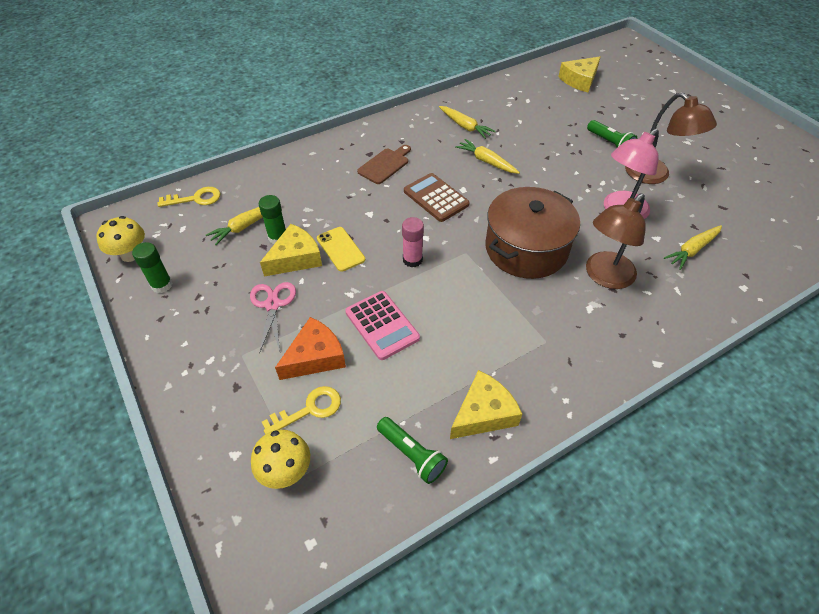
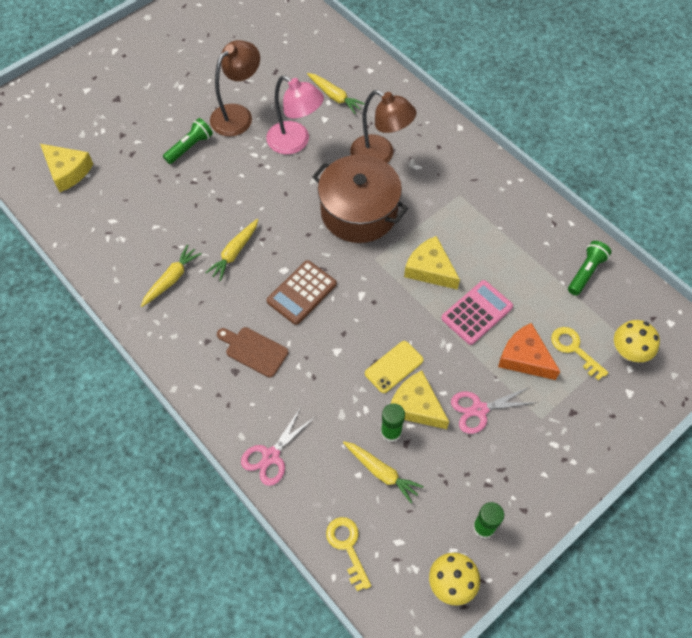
camera: 100 degrees left, 10 degrees up
(288, 166) = (271, 456): none -> pink scissors
(412, 260) = (394, 301): pink glue stick -> none
(483, 413) = (537, 231): yellow cheese -> yellow cheese (430, 269)

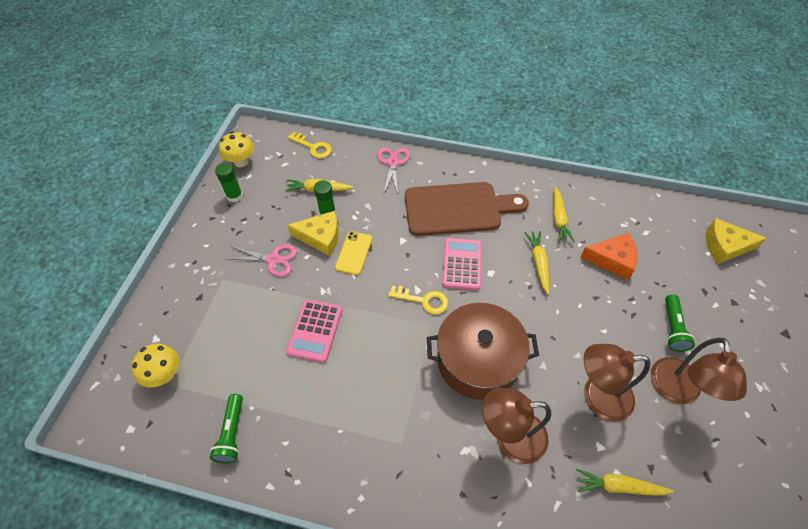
camera: 145 degrees right, 5 degrees down
(254, 350) = (457, 209): brown cutting board -> brown cutting board, size x2.01
(295, 142) = (597, 397): pink lamp -> brown lamp
(301, 293) = (462, 264): brown calculator -> pink calculator
(430, 269) = (378, 345): yellow cheese -> none
(479, 410) = (273, 259): pink scissors -> pink scissors turned 60 degrees clockwise
(524, 357) = (256, 317): orange cheese -> orange cheese (612, 260)
(574, 349) = (216, 348): yellow key -> yellow key (423, 300)

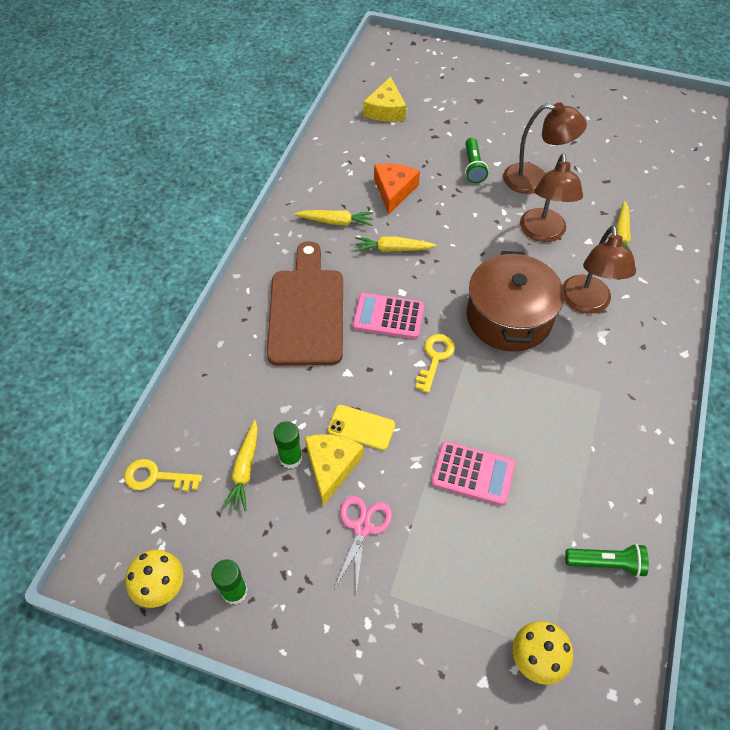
camera: 85 degrees left, 0 degrees up
(313, 147) = (156, 477): yellow key -> yellow key turned 120 degrees counterclockwise
(393, 162) = (213, 374): pink scissors -> none
(672, 328) = (473, 167): green flashlight -> green flashlight turned 75 degrees clockwise

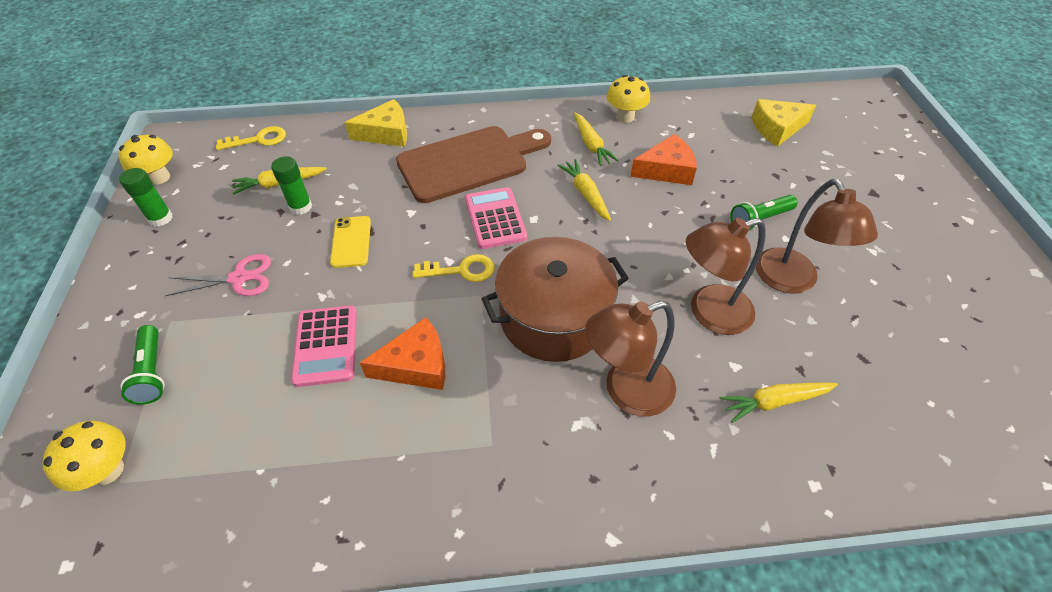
camera: 65 degrees right, 5 degrees down
(156, 477) = (258, 140): yellow key -> yellow key turned 90 degrees clockwise
(314, 186) = (625, 117): none -> yellow mushroom
(331, 467) = (300, 236): yellow cheese -> yellow cheese (386, 133)
(517, 416) = (416, 365): none -> orange cheese
(606, 563) = (239, 515): green flashlight -> green flashlight (152, 372)

